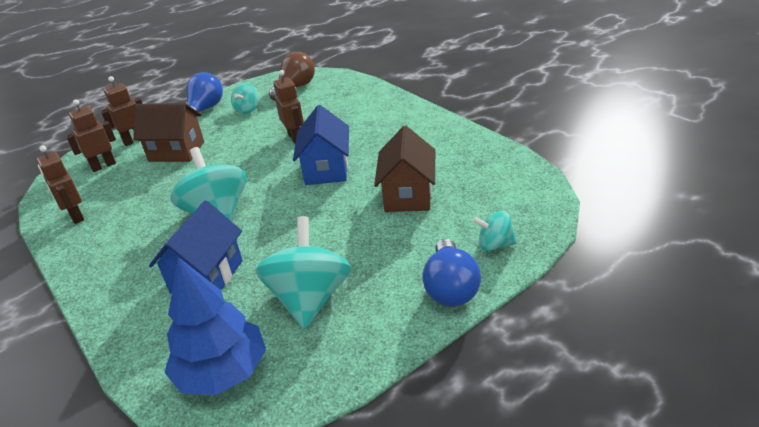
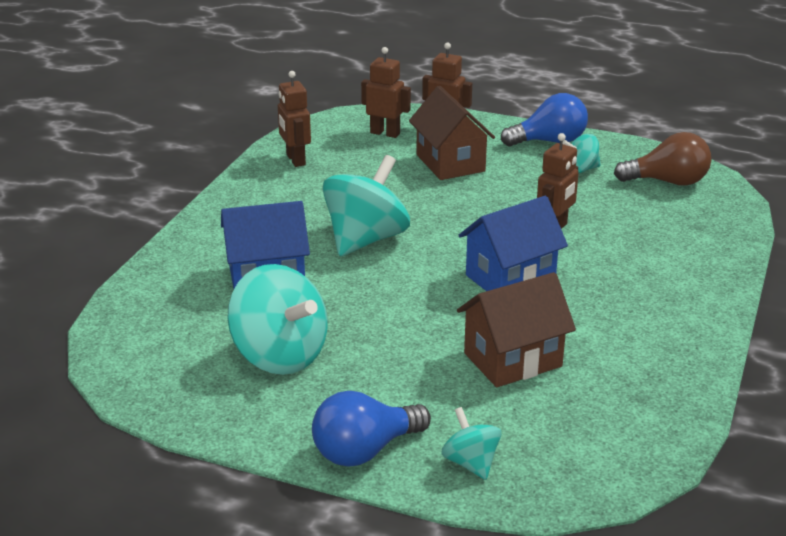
camera: 55 degrees right, 5 degrees down
(76, 216) = (295, 160): brown robot -> brown robot turned 45 degrees counterclockwise
(222, 372) = (151, 343): blue tree -> none
(309, 299) = (279, 355): turquoise spinning top -> turquoise spinning top turned 75 degrees clockwise

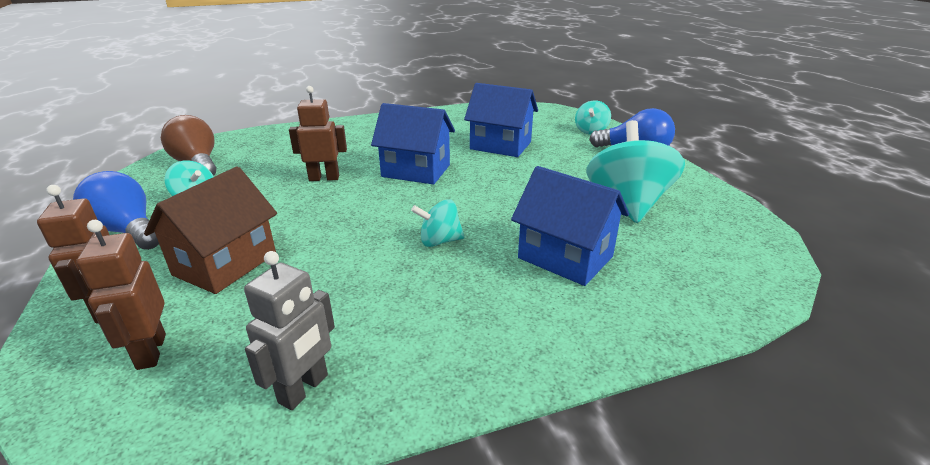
camera: 130 degrees left, 0 degrees up
(295, 160) = (304, 389): brown robot -> grey robot
(366, 239) = (439, 241): turquoise spinning top -> turquoise spinning top, size x0.51
(512, 360) = (500, 145): brown house -> blue house

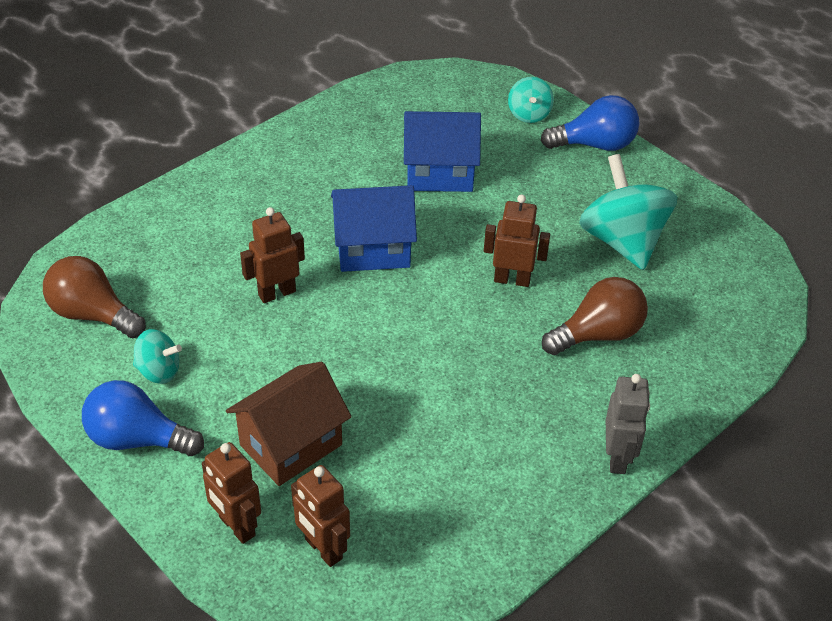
camera: 25 degrees left, 15 degrees up
(225, 264) = (291, 445): brown house -> brown house turned 45 degrees clockwise
(304, 389) = (476, 533): grey robot -> grey robot (618, 457)
(439, 241) = (473, 350): turquoise spinning top -> none
(511, 207) = (512, 280): none -> brown robot
(565, 257) = (598, 334): blue house -> brown light bulb

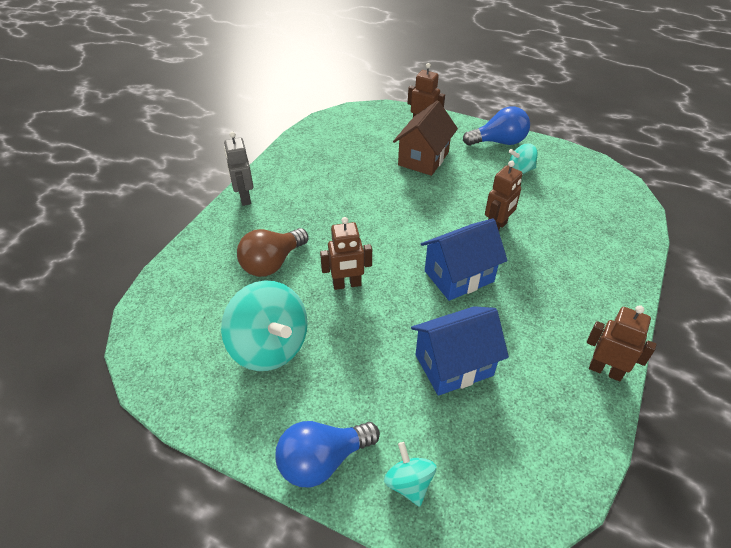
camera: 160 degrees right, 0 degrees up
(93, 314) = (586, 185): brown light bulb -> none
(323, 549) = (378, 128): brown robot -> brown robot (605, 370)

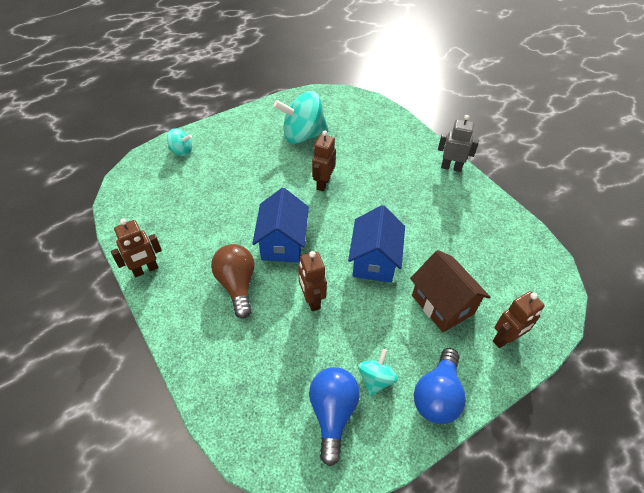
camera: 120 degrees right, 5 degrees up
(272, 263) = (369, 158): brown light bulb -> brown light bulb (237, 285)
(322, 461) = (221, 130): blue light bulb -> blue light bulb (332, 413)
(453, 365) = (221, 200): blue house -> blue house (374, 261)

